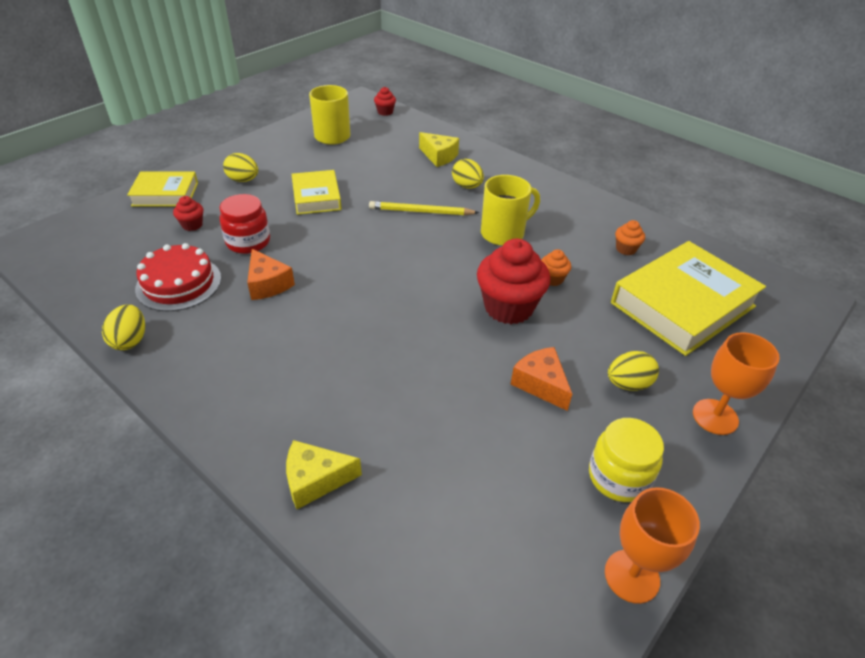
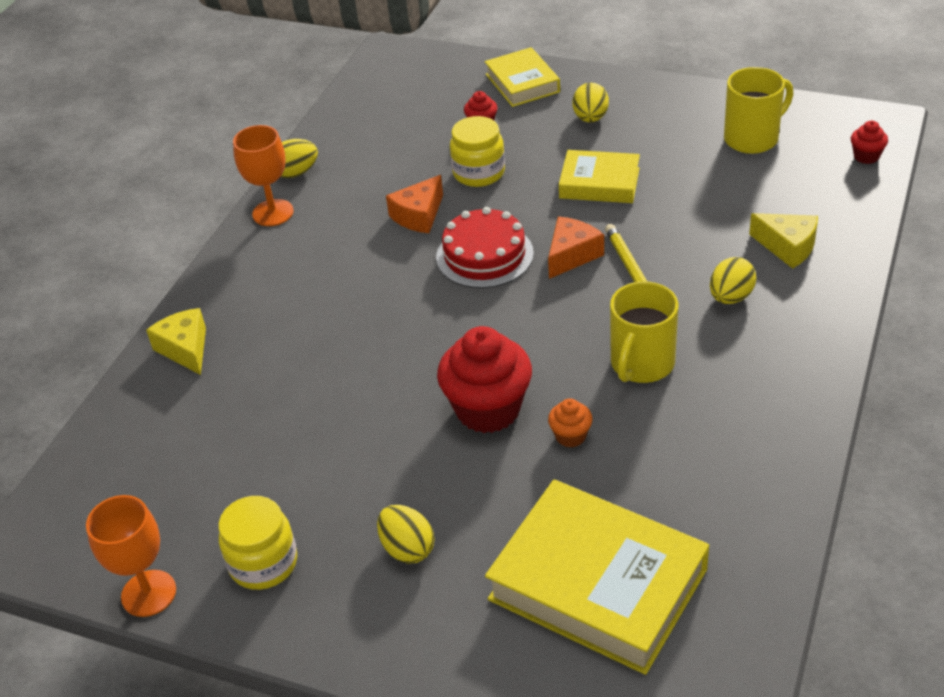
camera: 75 degrees right, 0 degrees up
(179, 283) = (386, 161): red cake -> red cake (484, 255)
(248, 242) = (479, 173): red jar -> yellow jar
(316, 197) = (599, 183): yellow book -> yellow book turned 45 degrees clockwise
(439, 156) = (787, 247): yellow cheese -> yellow cheese turned 75 degrees counterclockwise
(503, 233) = (641, 364): yellow mug -> yellow mug turned 75 degrees clockwise
(541, 384) = (371, 470): orange cheese -> orange cheese (572, 255)
(626, 249) = (694, 499): orange cupcake -> none
(715, 417) = (389, 643): orange goblet -> orange goblet (273, 213)

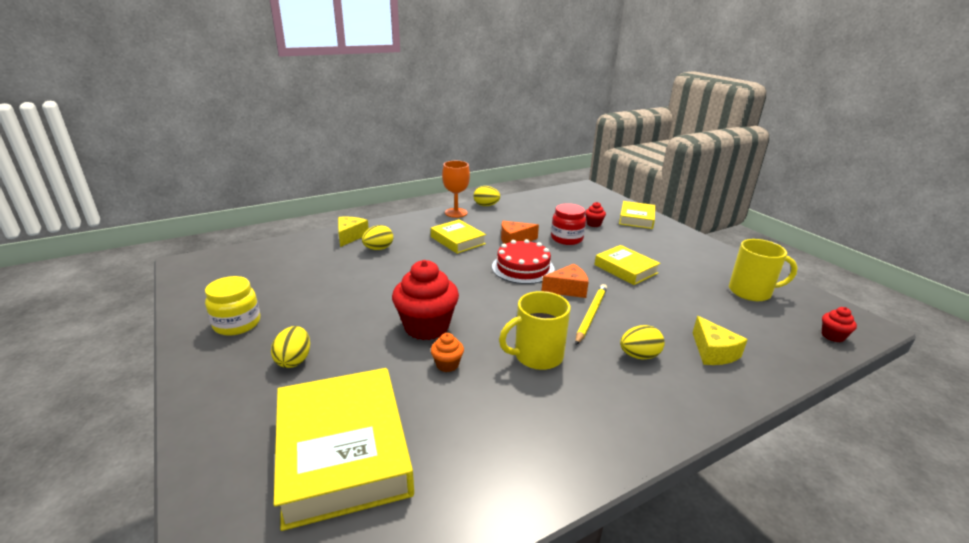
camera: 35 degrees right, 15 degrees down
(148, 593) = (186, 305): orange goblet -> none
(346, 261) = (458, 240): none -> yellow book
(479, 173) = (566, 239): yellow jar -> red jar
(590, 118) = (656, 244): yellow egg -> yellow egg (378, 249)

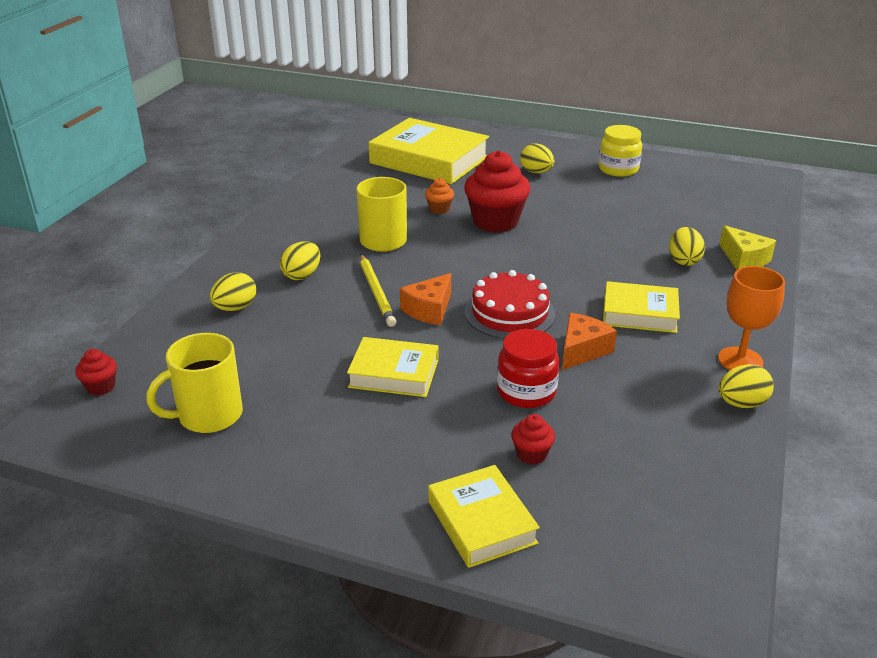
camera: 140 degrees right, 5 degrees up
(713, 352) = (235, 308): yellow cheese -> yellow egg

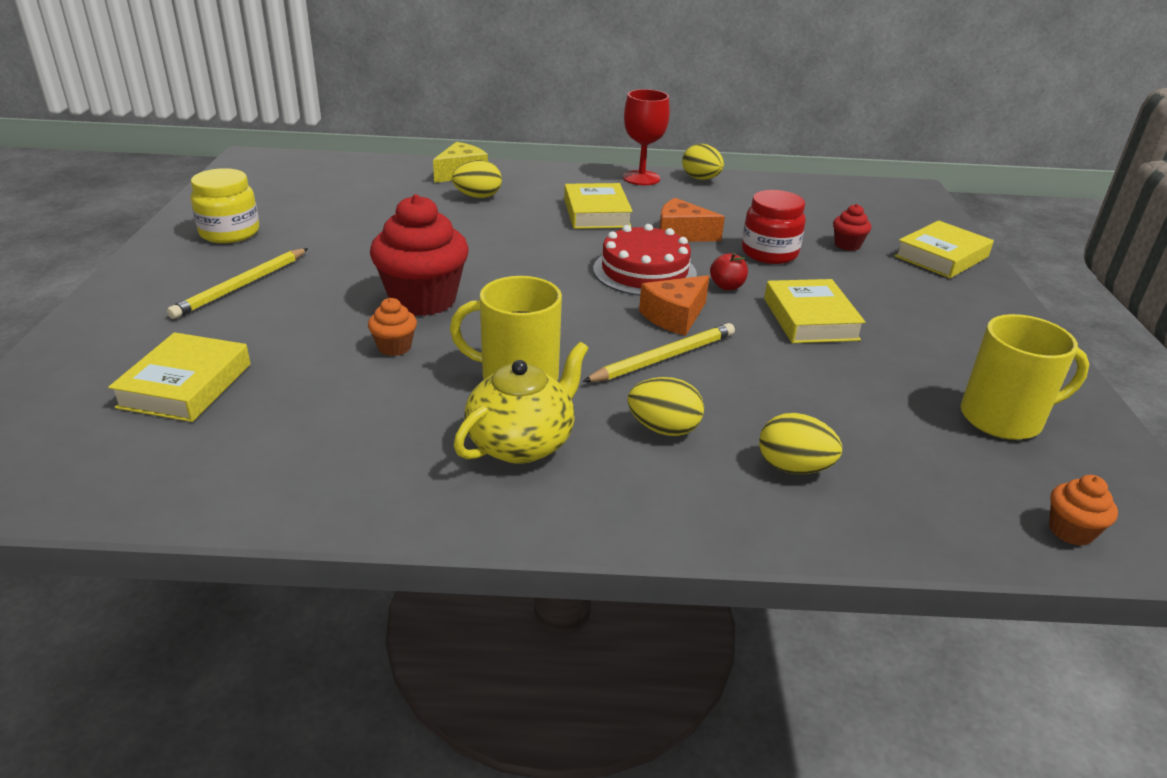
camera: 110 degrees left, 0 degrees up
(101, 387) = (1071, 531): red cupcake -> orange cupcake
(208, 416) = (1003, 418): yellow mug -> yellow mug turned 45 degrees counterclockwise
(321, 233) = (522, 443): none -> yellow teapot
(429, 160) = (185, 385): yellow book -> yellow book, size x0.57
(429, 310) = (674, 316): orange cheese -> orange cheese turned 120 degrees clockwise
(468, 347) = (727, 286): none -> red apple
(536, 172) = (241, 286): yellow egg -> yellow pencil
(740, 360) = (641, 178): orange goblet -> red goblet

